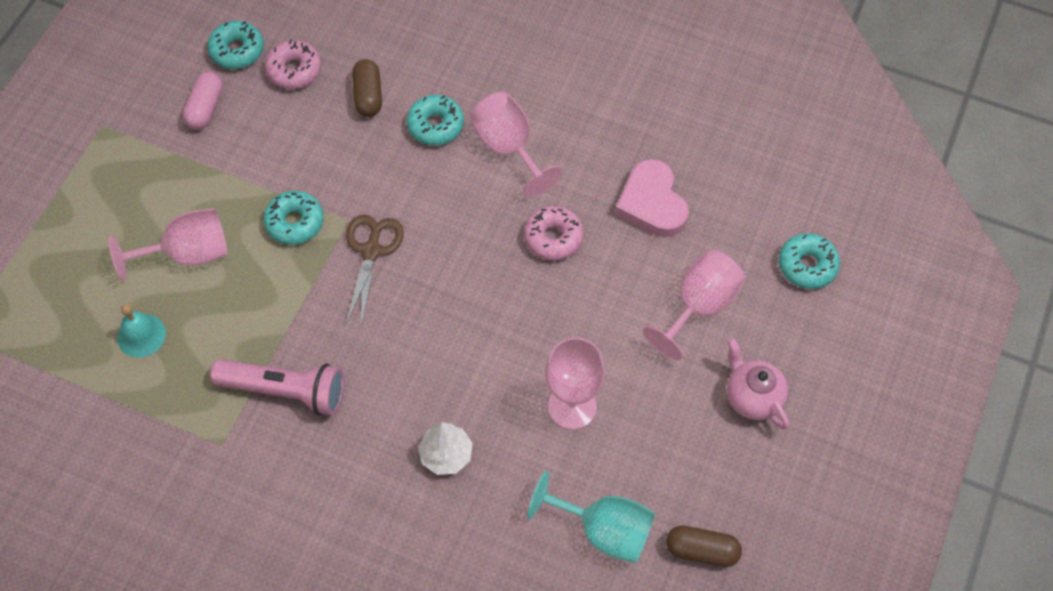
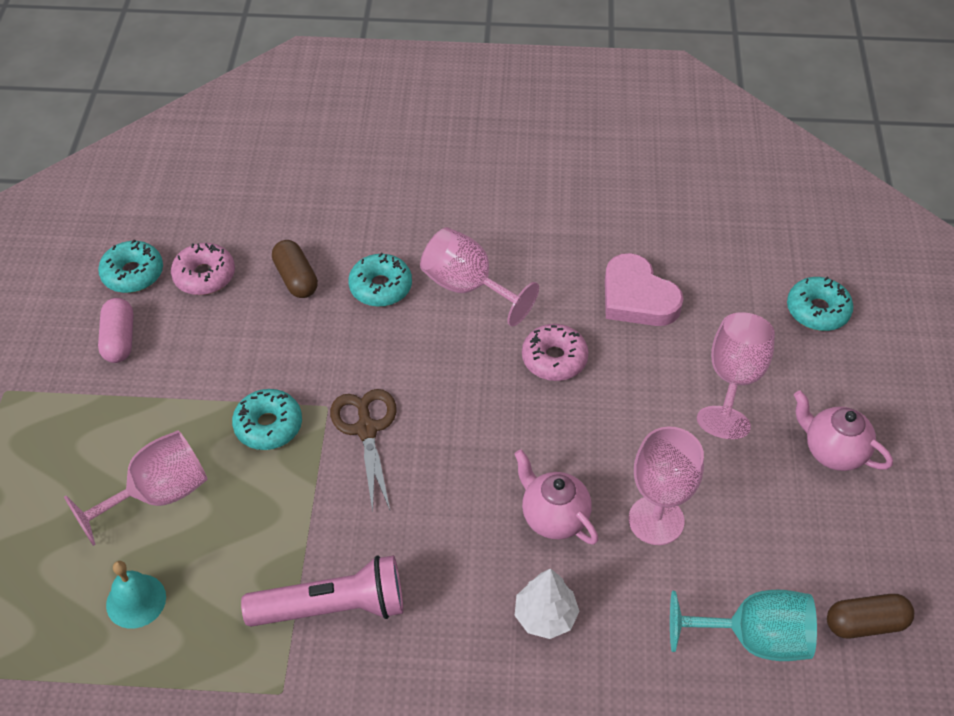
camera: 20 degrees left, 10 degrees down
(489, 376) = (553, 517): none -> pink teapot

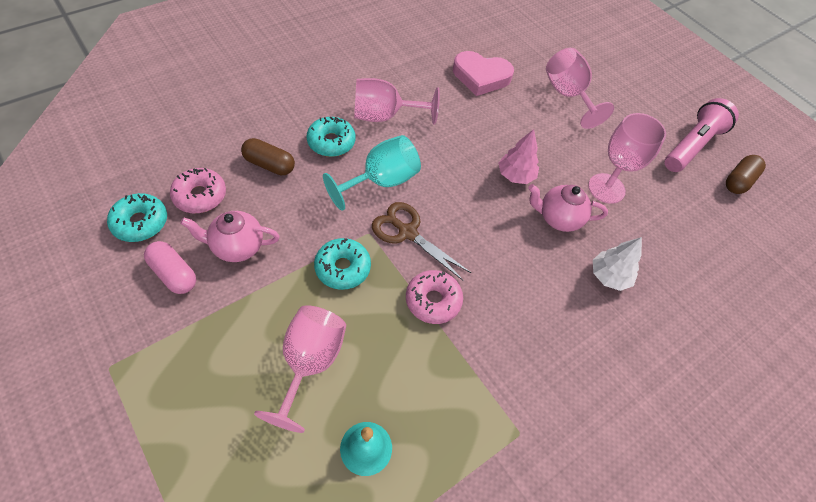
camera: 45 degrees left, 5 degrees up
(332, 607) = (496, 355): pink flashlight -> pink flashlight (691, 146)
(554, 359) = (472, 131): pink donut -> pink donut (433, 300)
(554, 439) = (515, 175): none -> pink tree
(753, 638) = (706, 220): turquoise goblet -> turquoise goblet (381, 181)
(817, 310) = (569, 42): turquoise donut -> none
(833, 451) = (643, 106): pink teapot -> pink teapot (237, 247)

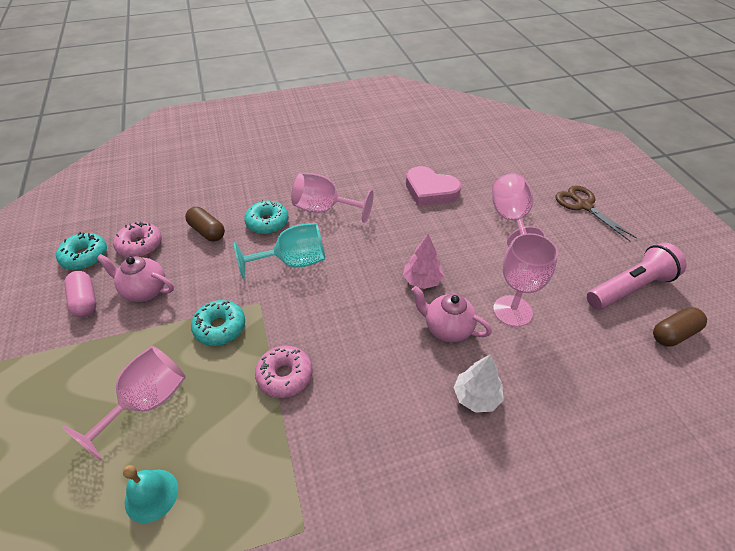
camera: 25 degrees right, 10 degrees down
(407, 232) = (293, 310): brown scissors -> brown scissors (583, 205)

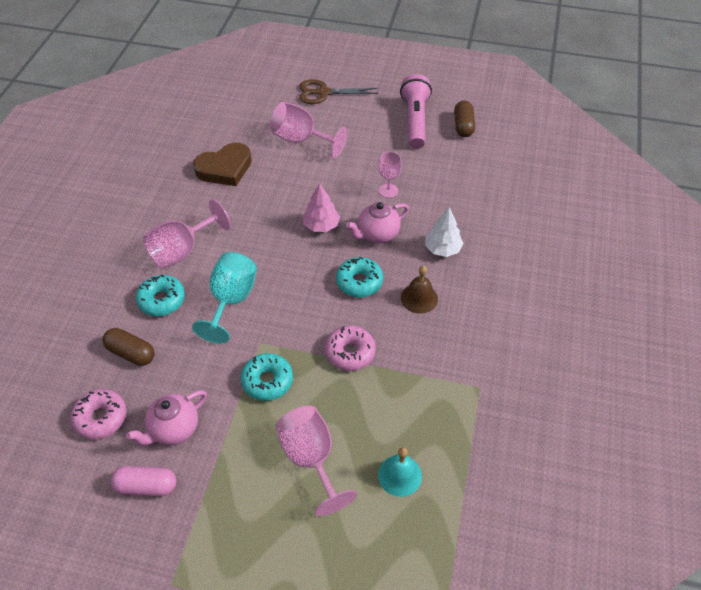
camera: 60 degrees left, 5 degrees up
(85, 257) = (74, 475): turquoise donut -> turquoise donut (359, 282)
(207, 231) = (131, 353): brown capsule -> brown capsule turned 45 degrees clockwise
(392, 405) = (419, 298): none -> brown bell
(430, 190) = (225, 168): pink heart -> brown heart
(512, 311) = (388, 190): pink goblet -> pink goblet, size x0.58

